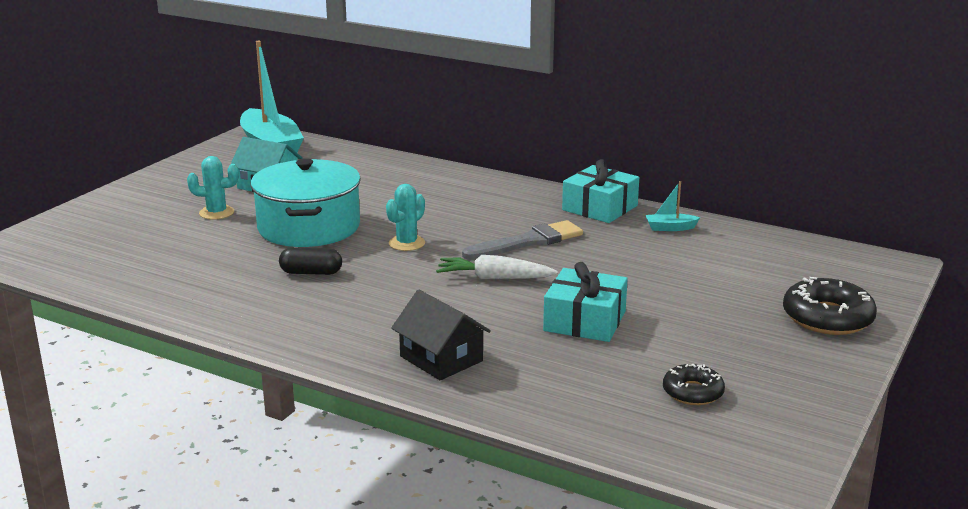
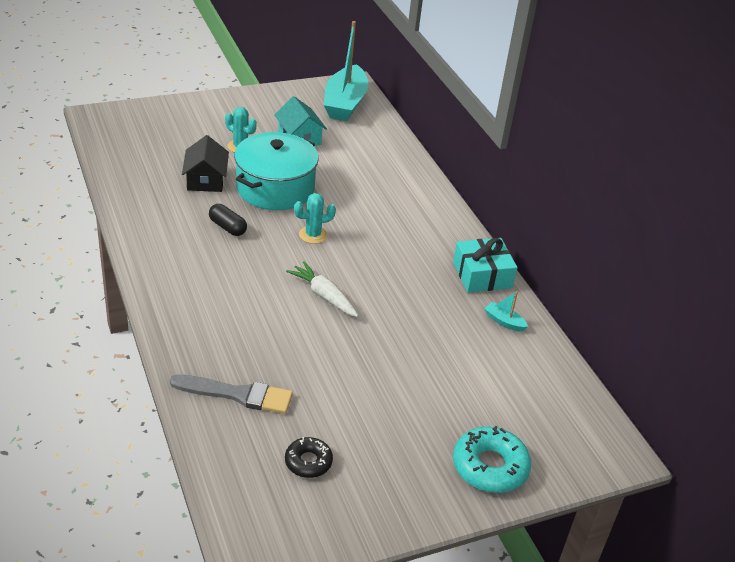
camera: 35 degrees right, 15 degrees up
(441, 358) = (206, 339): black house -> black house (206, 180)
(528, 242) = (389, 277): grey brush -> grey brush (237, 394)
(584, 321) = (328, 364): turquoise gift -> none
(827, 318) = (490, 467): black donut -> turquoise donut

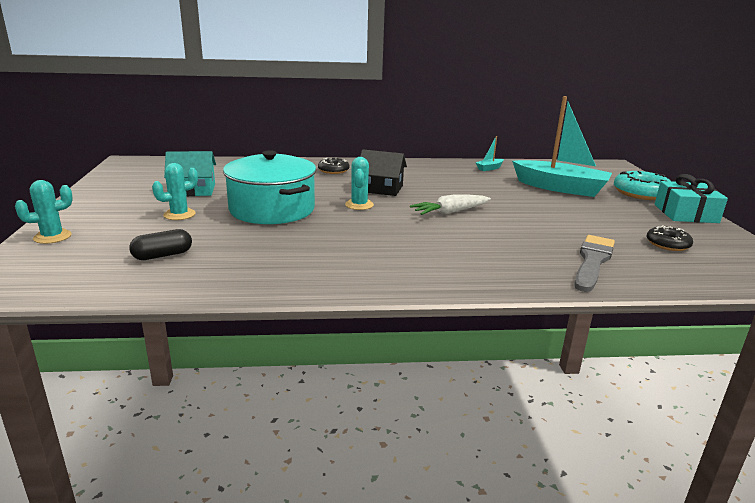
camera: 70 degrees left, 15 degrees down
(175, 109) = (52, 237): none -> turquoise cactus
(206, 180) = (227, 237): black house -> black house (381, 188)
(227, 227) = (325, 236): black capsule -> black capsule (163, 255)
(345, 103) = (155, 168): turquoise boat -> turquoise boat (560, 188)
(409, 203) = (333, 170): none -> black donut
(482, 275) = (435, 165): turquoise gift -> turquoise gift (685, 213)

